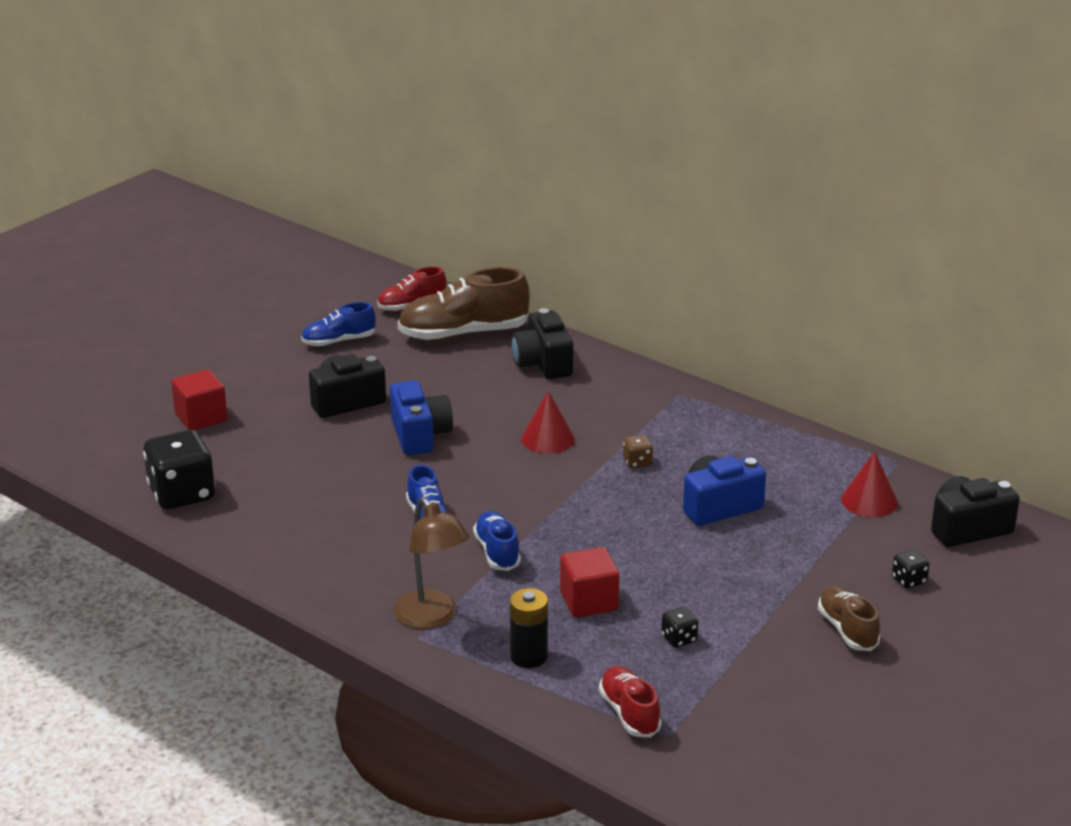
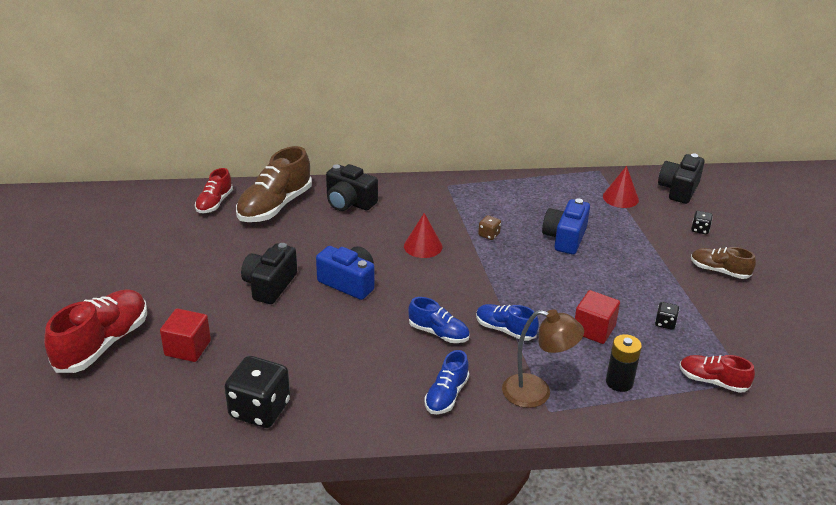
camera: 45 degrees left, 5 degrees up
(144, 380) = (103, 344): none -> red shoe
(338, 341) = (202, 248): blue shoe -> blue shoe (446, 395)

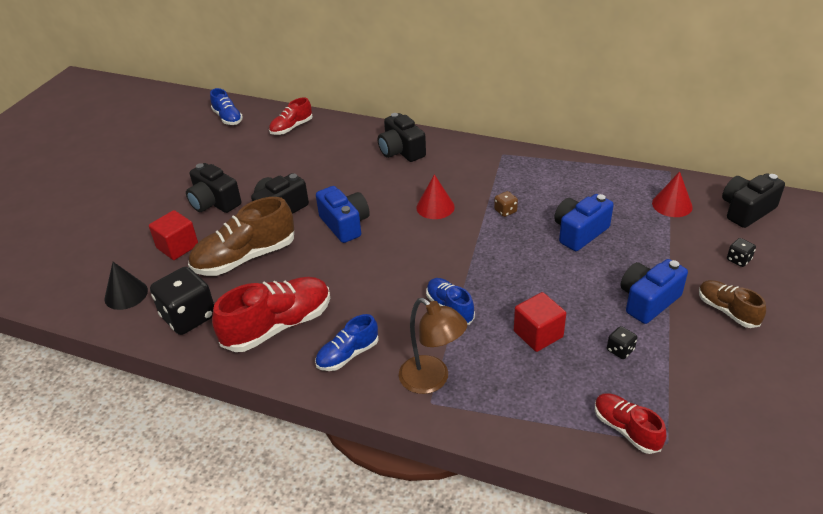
camera: 30 degrees right, 5 degrees up
(103, 344) = (122, 226): red shoe -> red shoe (278, 326)
(169, 409) = (126, 294): none -> black cone
(191, 295) = (214, 202): none -> black camera
(275, 206) = (336, 141): brown shoe -> brown shoe (245, 258)
(438, 333) = (386, 293): blue shoe -> blue shoe (228, 118)
(619, 382) = (523, 397): black battery -> none
(658, 279) = (648, 301): none -> blue camera

